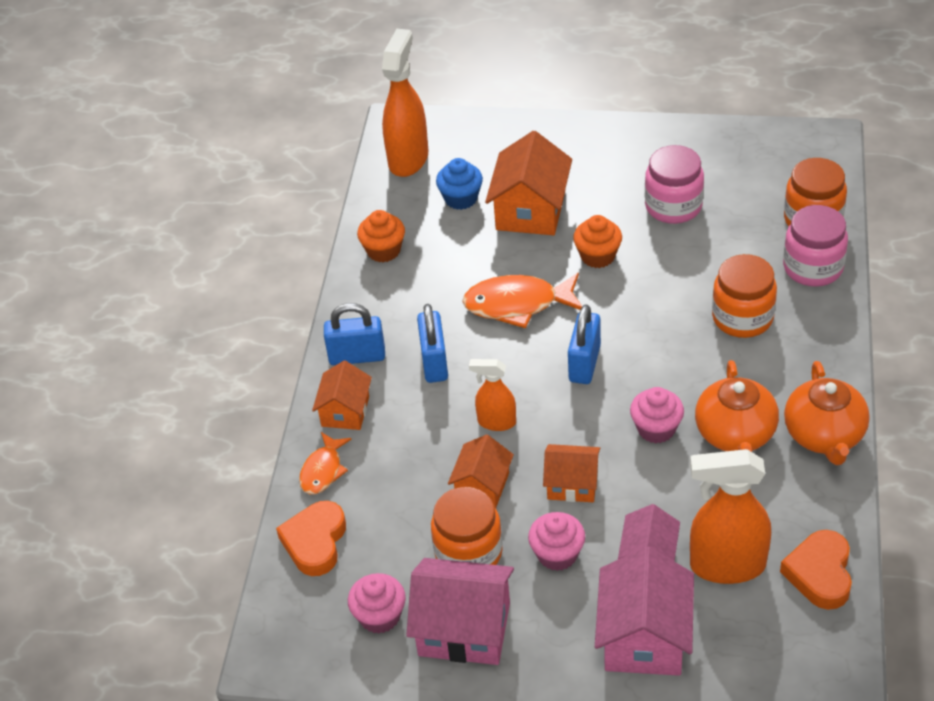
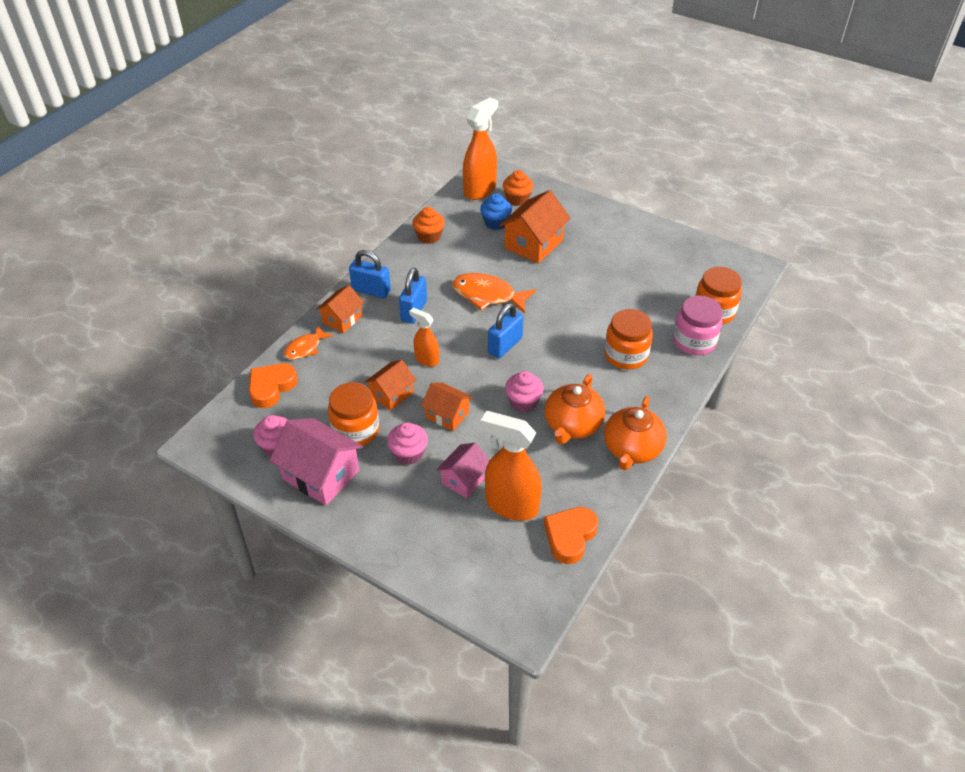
camera: 20 degrees right, 0 degrees up
(597, 256) = (557, 285): orange cupcake -> orange cupcake (517, 199)
(644, 638) = (427, 528): pink house -> none
(673, 206) = (626, 272): pink jar -> none

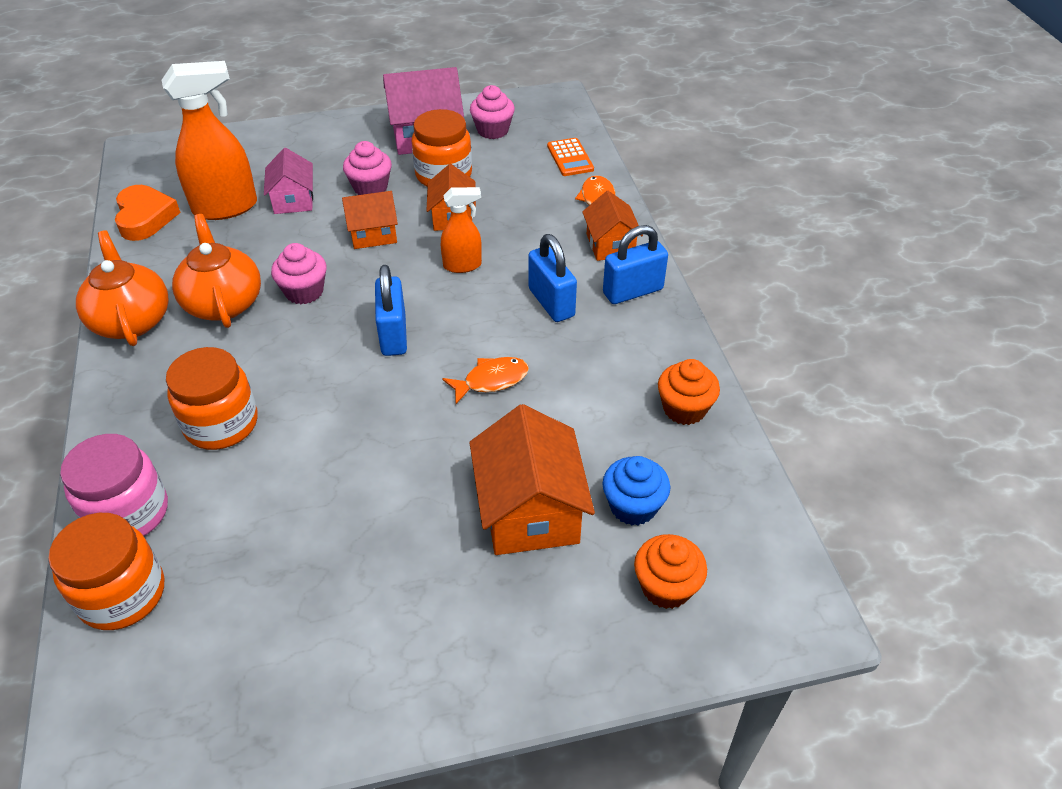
camera: 135 degrees right, 0 degrees up
(271, 387) = (570, 158): orange heart -> orange calculator
(480, 190) = (746, 556): orange spray bottle -> none
(488, 295) = (491, 380): orange fish -> orange fish, size x0.60

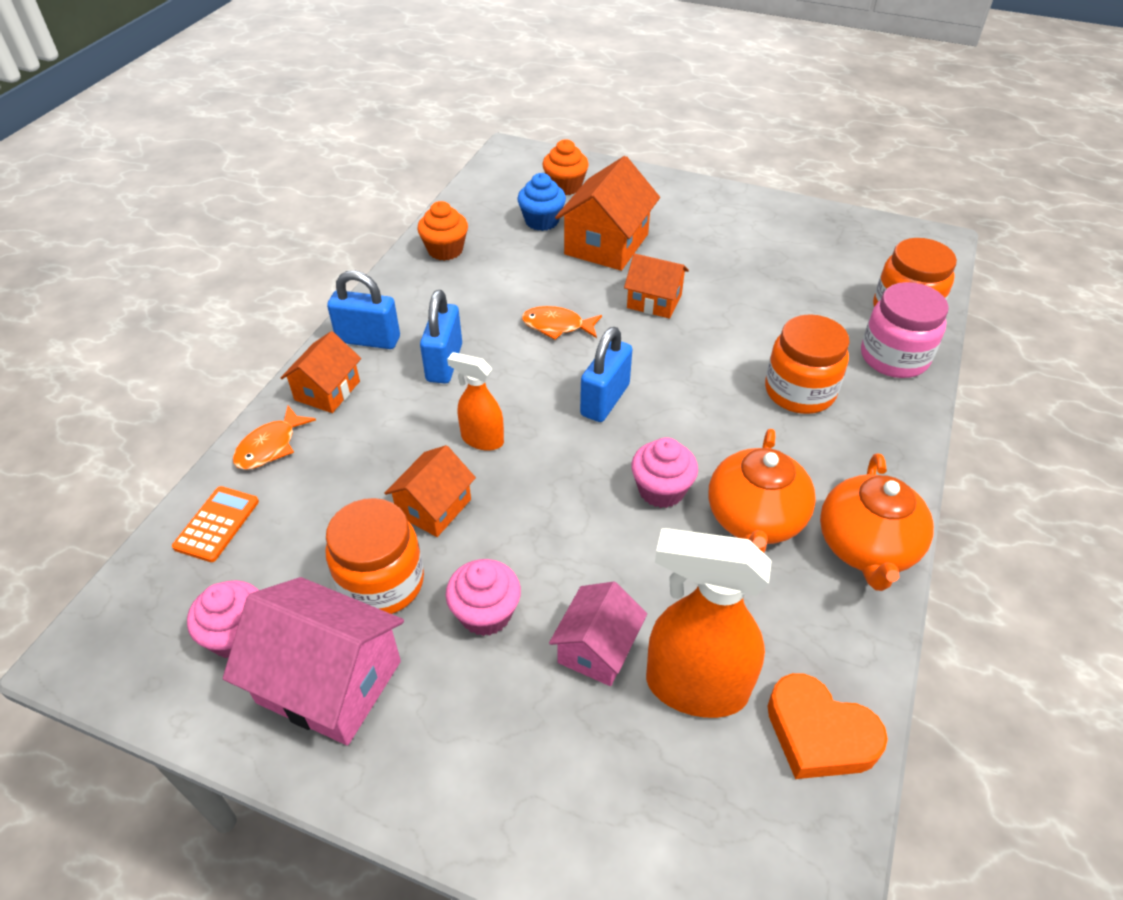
camera: 145 degrees left, 0 degrees up
(145, 217) = (819, 734): orange heart -> orange heart turned 75 degrees counterclockwise
(373, 234) = (538, 531): orange house -> orange house (654, 301)

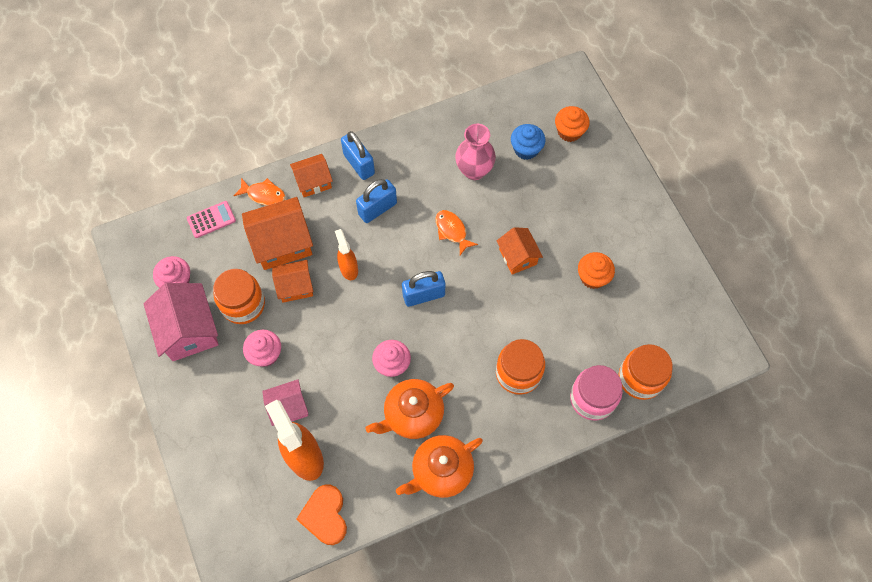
camera: 45 degrees right, 20 degrees up
(216, 524) = (211, 219): orange calculator -> pink calculator
(270, 446) = (263, 195): orange fish -> orange fish turned 150 degrees counterclockwise
(445, 250) = (454, 130): orange cupcake -> orange cupcake (593, 277)
(511, 266) = (474, 170): none -> pink vase
(606, 244) = (540, 196): orange house -> orange house (282, 243)

